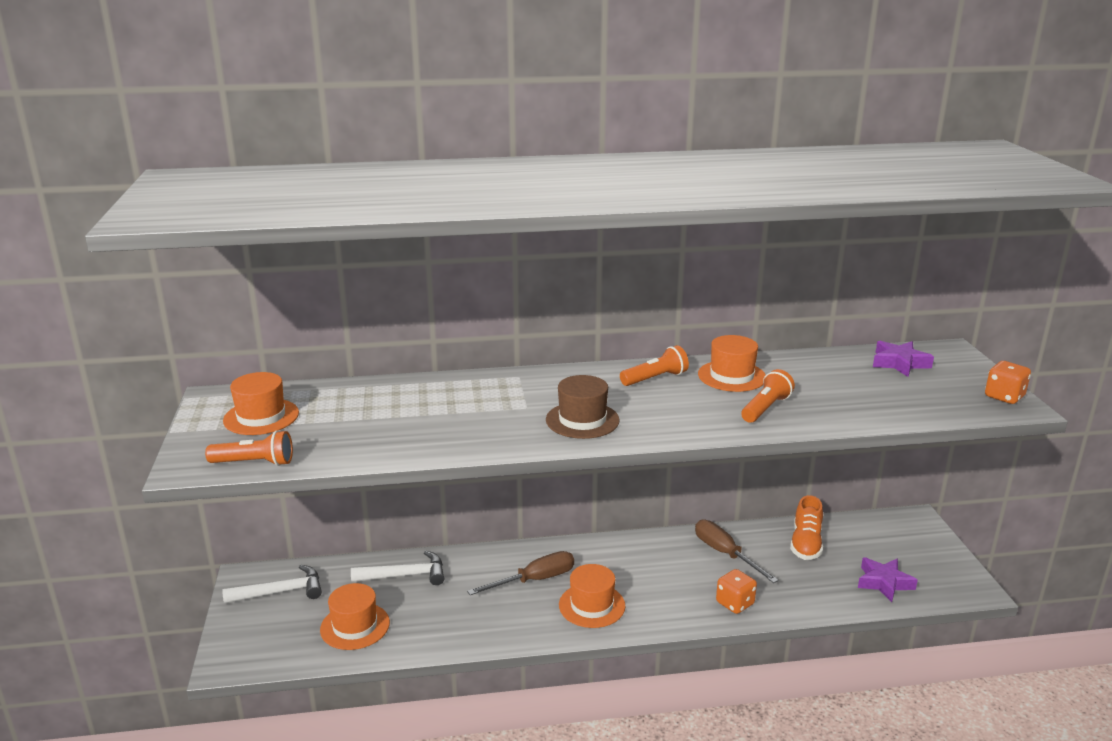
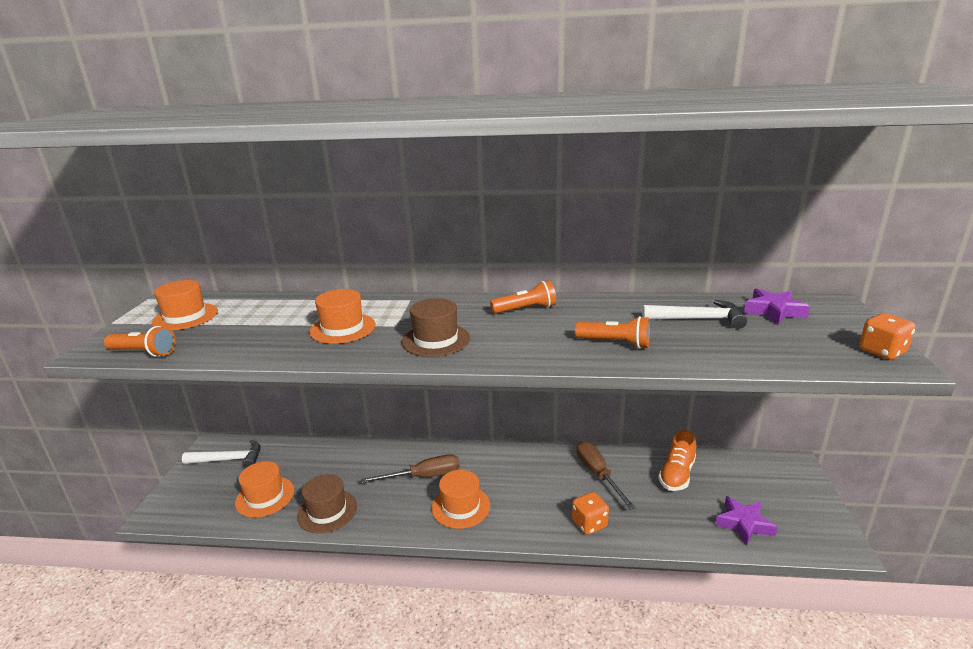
camera: 15 degrees right, 0 degrees up
(405, 575) = (326, 458): white hammer -> white hammer (698, 319)
(441, 631) = (327, 511): none -> brown hat
(731, 376) = (598, 312): orange hat -> orange hat (342, 328)
(766, 408) = (615, 343): orange flashlight -> orange flashlight turned 60 degrees clockwise

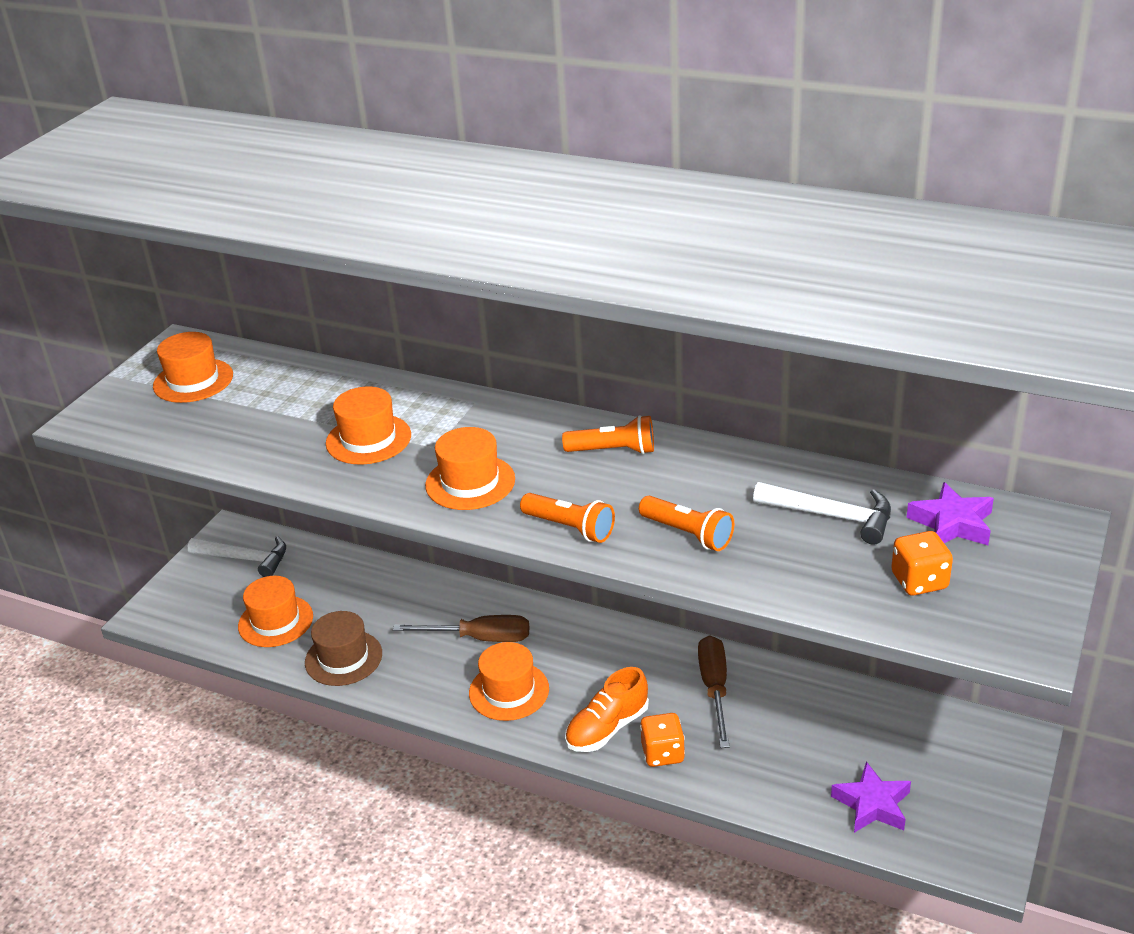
camera: 20 degrees right, 10 degrees up
(144, 352) = (136, 434): orange flashlight -> orange flashlight (570, 528)
(436, 340) = (470, 482): brown hat -> orange hat
(677, 474) = (827, 714): orange shoe -> orange shoe (607, 728)
(882, 351) = (1029, 623): orange dice -> orange dice (919, 581)

